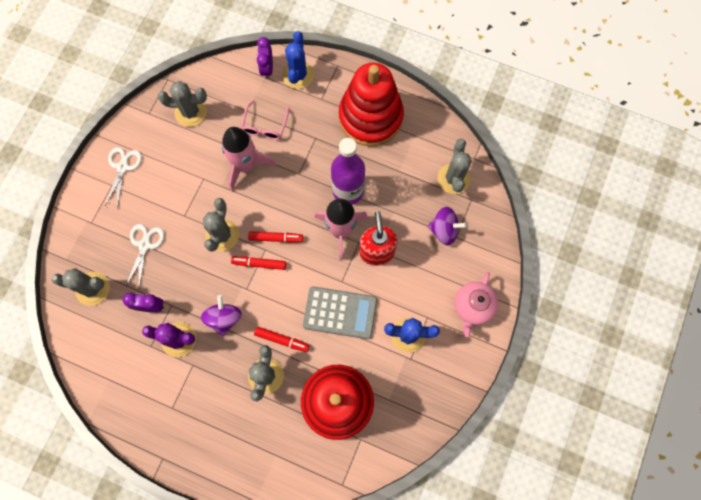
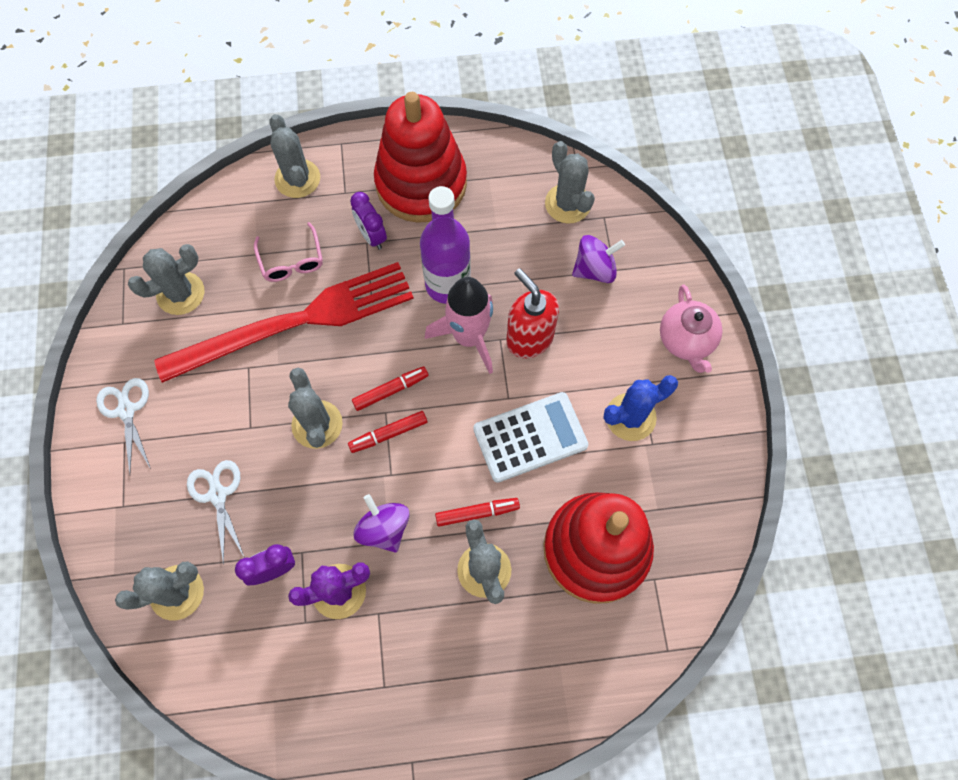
camera: 30 degrees left, 5 degrees down
(246, 165) = (296, 321): pink rocket -> red fork
(267, 68) = (252, 190): purple clock -> purple clock (372, 236)
(298, 75) = (297, 179): blue cactus -> grey cactus
(340, 313) = (530, 437): grey calculator -> white calculator

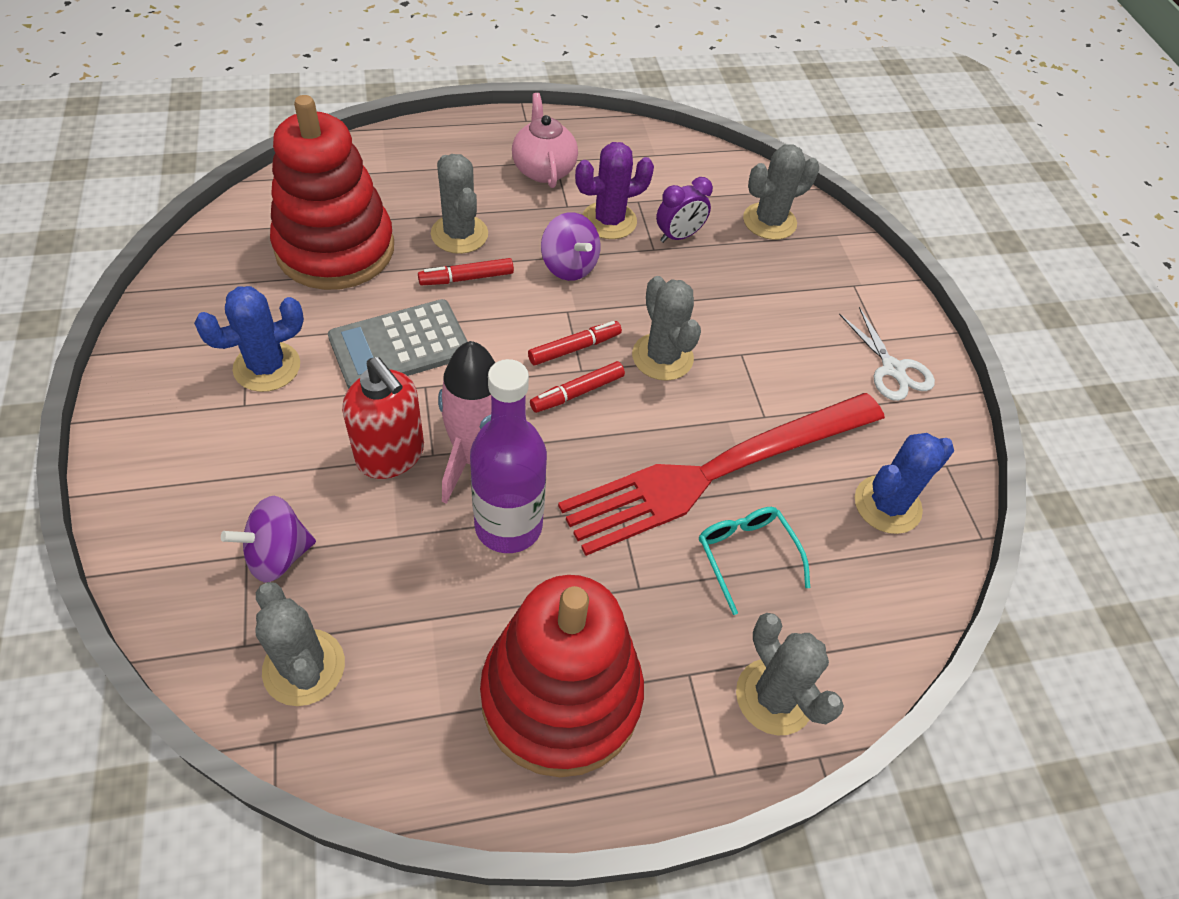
camera: 170 degrees right, 15 degrees down
(180, 293) = (887, 505): grey cactus -> blue cactus
(217, 494) = (757, 294): white scissors -> none
(291, 261) = (746, 555): pink glasses -> turquoise glasses
(372, 236) = (632, 598): purple clock -> none
(530, 437) = (400, 345): white calculator -> grey calculator
(686, 340) = (163, 456): pink teapot -> pink teapot (544, 169)

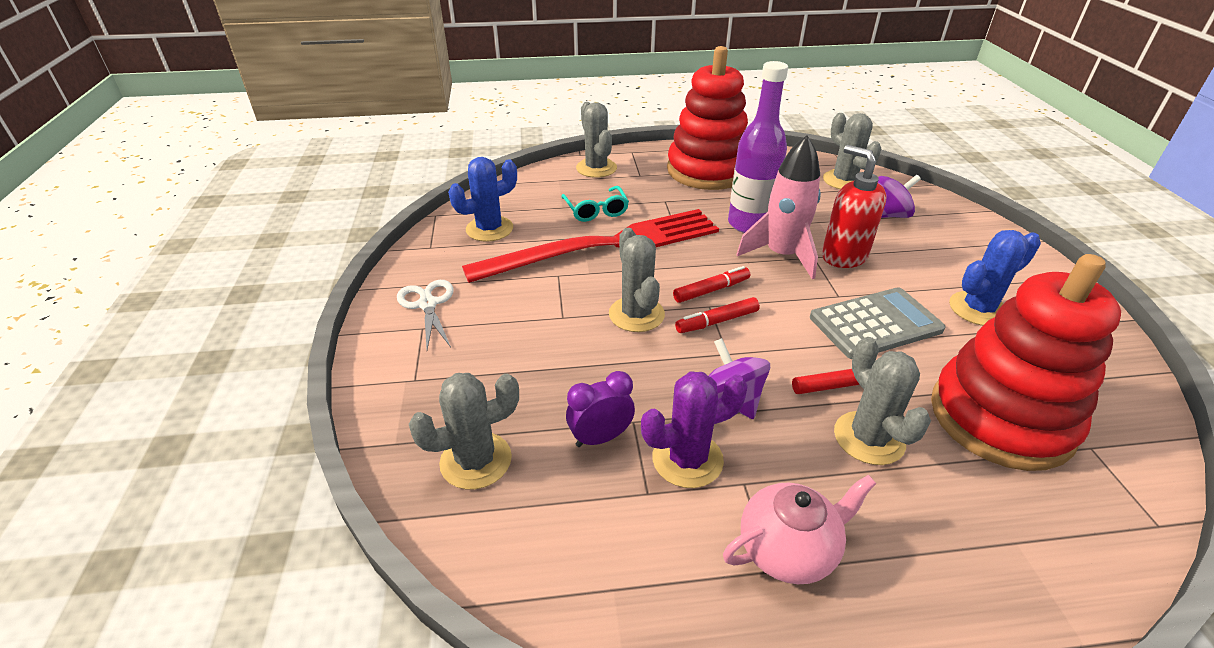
camera: 170 degrees left, 15 degrees down
(544, 169) = (788, 550): pink teapot -> pink teapot turned 105 degrees counterclockwise

